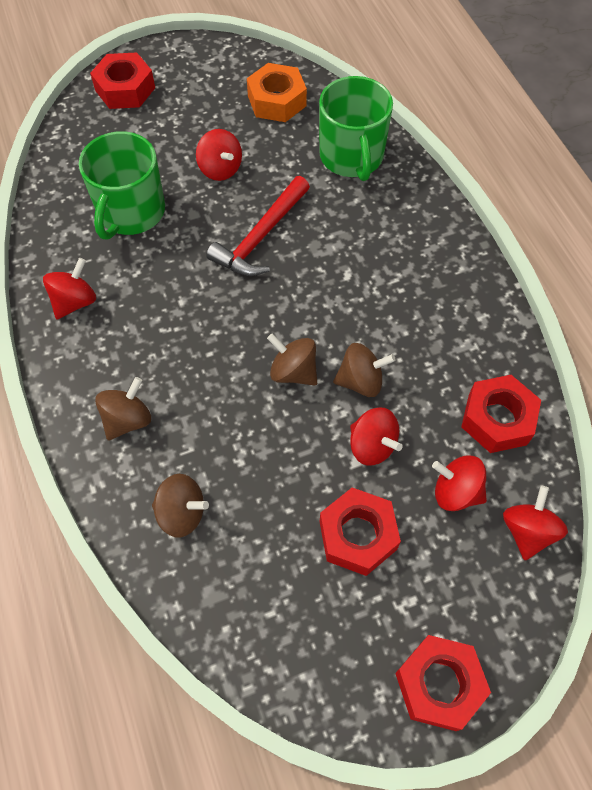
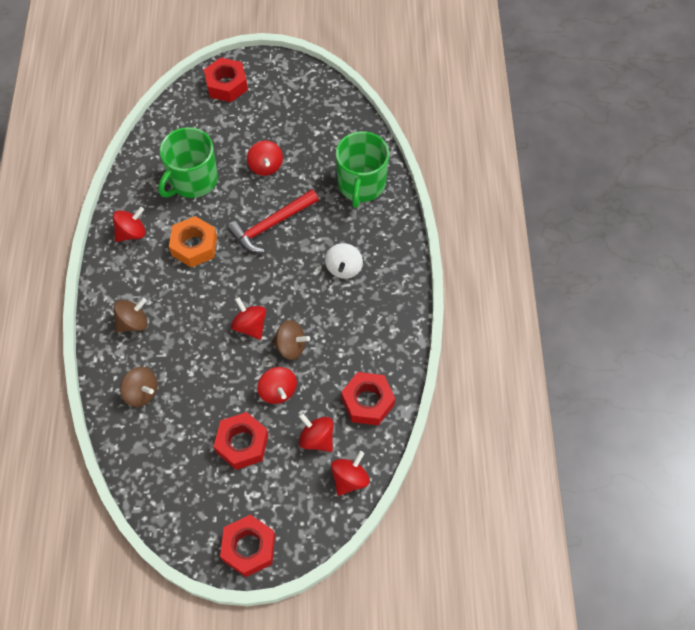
camera: 20 degrees right, 0 degrees up
(277, 101) = (328, 125): orange nut -> orange nut (194, 246)
(293, 371) = (250, 326): brown spinning top -> red spinning top
(380, 261) = (344, 268): none -> white spinning top

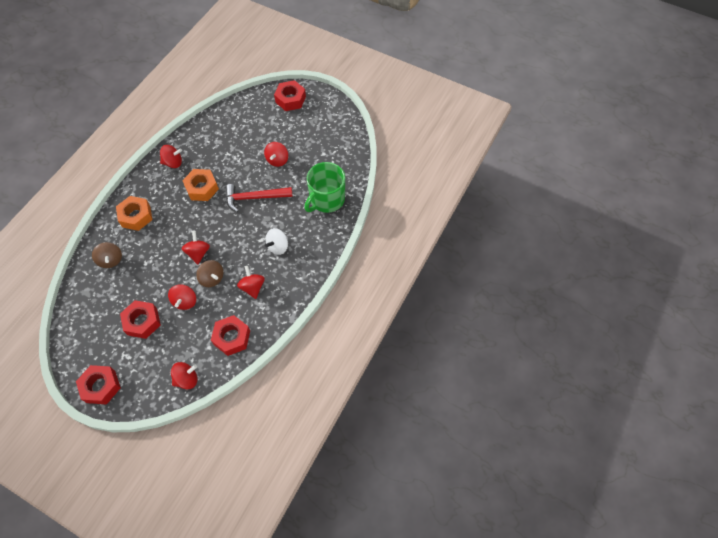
camera: 30 degrees right, 0 degrees up
(133, 322) = (136, 216): brown spinning top -> orange nut
(192, 180) = (229, 148): green mug -> none
(316, 438) = (186, 343): red spinning top -> red spinning top (252, 287)

